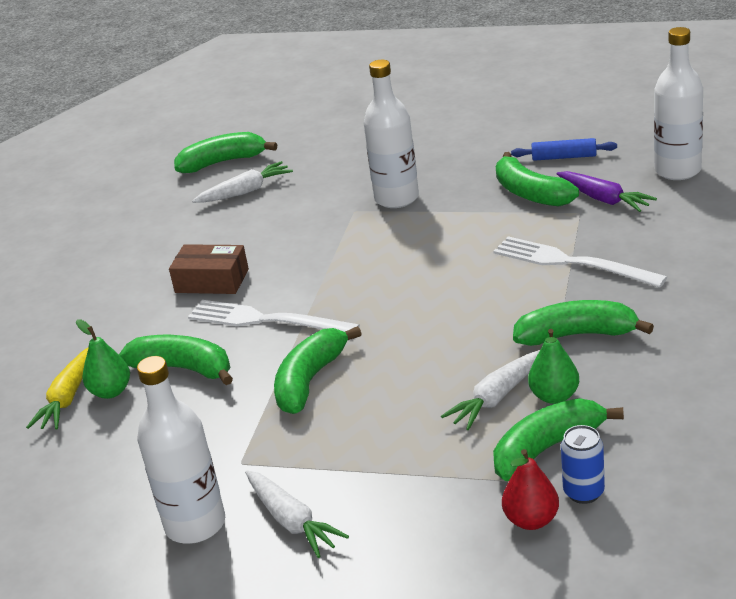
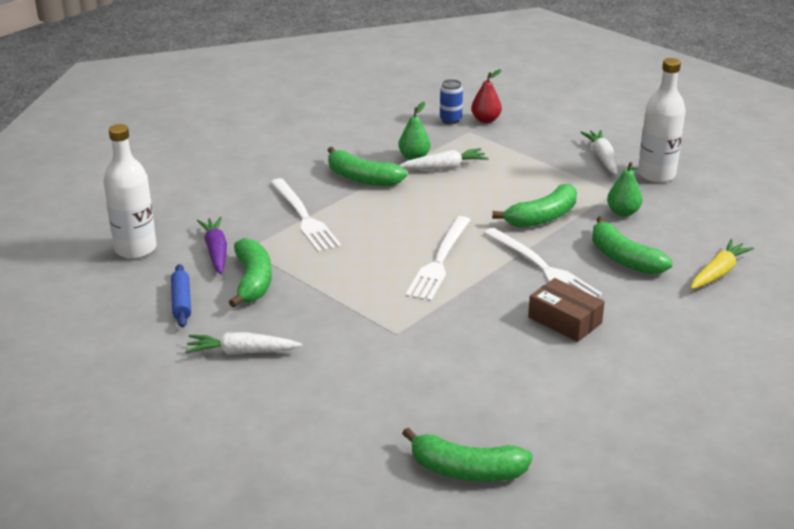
camera: 155 degrees left, 0 degrees up
(111, 391) = (684, 264): green pear -> green pear (623, 212)
(245, 191) = (472, 409): white carrot -> white carrot (242, 352)
(379, 281) = (439, 261): none -> white fork
(396, 198) = (351, 328): white bottle -> none
(547, 448) = (446, 139): green banana -> none
(564, 157) = (181, 302): blue rolling pin -> blue rolling pin turned 45 degrees clockwise

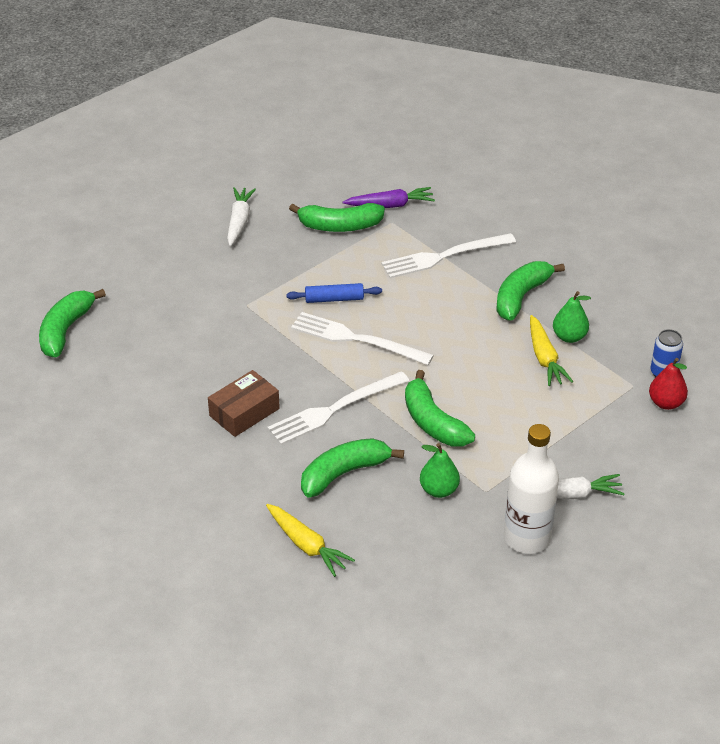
camera: 95 degrees right, 10 degrees up
(135, 249) = (399, 162): white bottle -> none
(181, 302) = (315, 189): blue rolling pin -> blue rolling pin (334, 299)
(444, 167) = (544, 358): white carrot -> yellow carrot

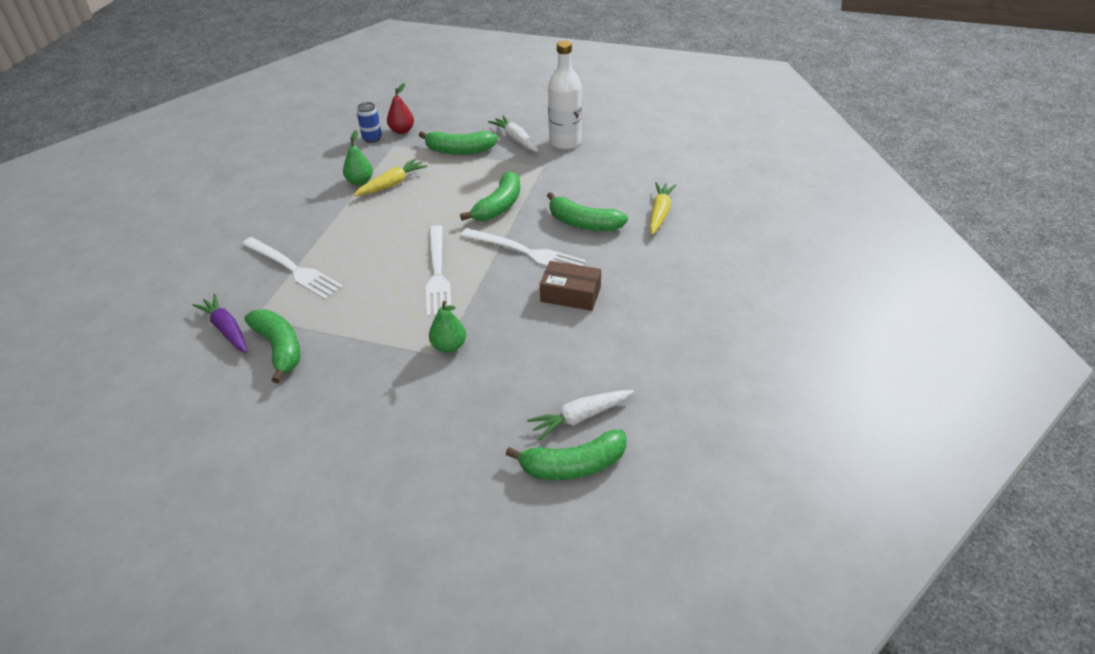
camera: 120 degrees left, 0 degrees up
(239, 221) = (308, 425): white carrot -> white carrot (580, 417)
(334, 299) = (393, 306): blue rolling pin -> none
(439, 490) = (559, 183): green pear -> green pear (449, 346)
(521, 296) = (325, 215): green banana -> green banana (459, 150)

